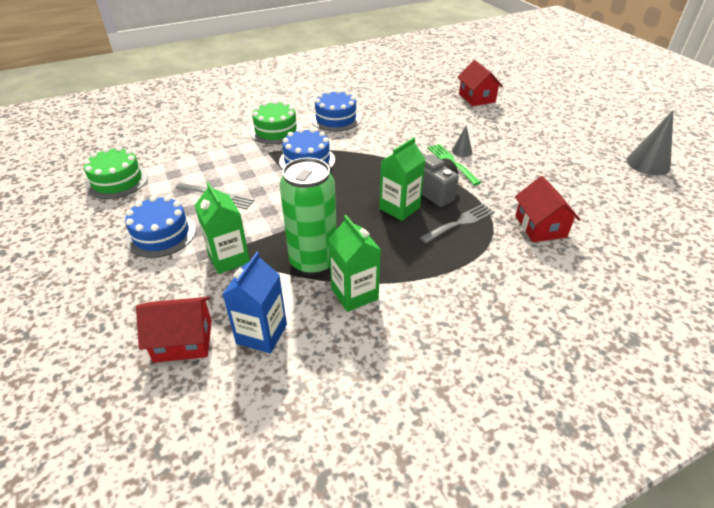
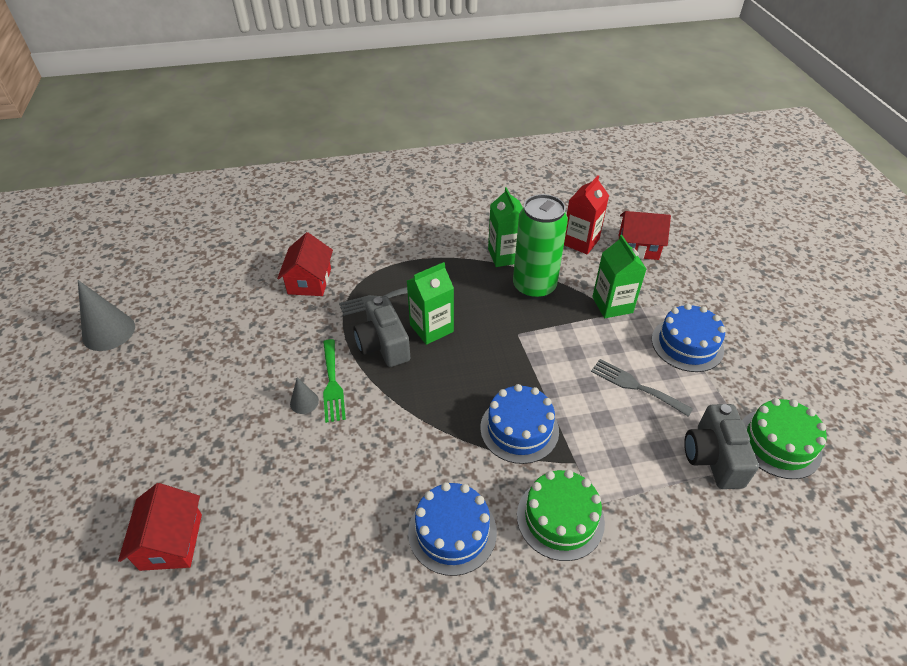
camera: 165 degrees left, 5 degrees up
(171, 167) = (713, 457): none -> grey camera
(261, 334) = (580, 242): blue carton -> red carton

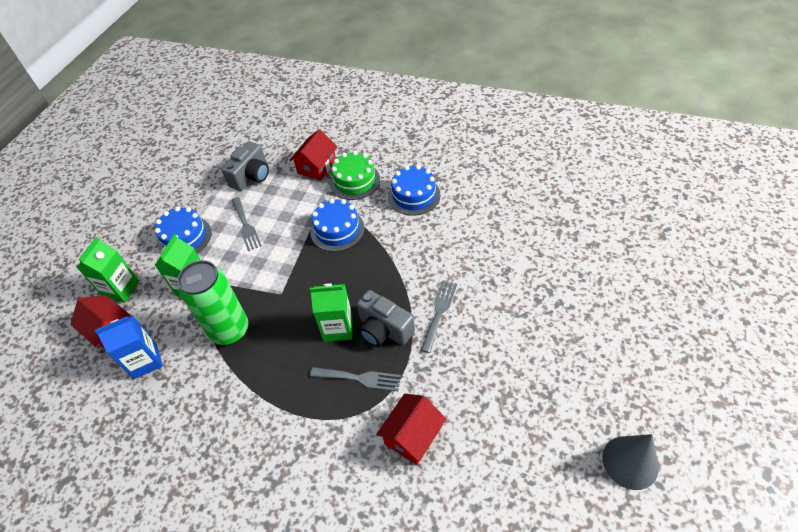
camera: 145 degrees left, 5 degrees up
(171, 541) = (576, 249): red house -> red house (317, 167)
(304, 402) = (466, 306): grey cone -> none
(332, 383) = (439, 312): green fork -> grey fork
(383, 345) = (384, 329): grey camera -> grey camera turned 120 degrees clockwise
(505, 255) = (219, 377): green carton -> green carton (121, 289)
(580, 242) = (145, 361): red carton -> blue carton
(779, 443) = (212, 169): green cake -> none

